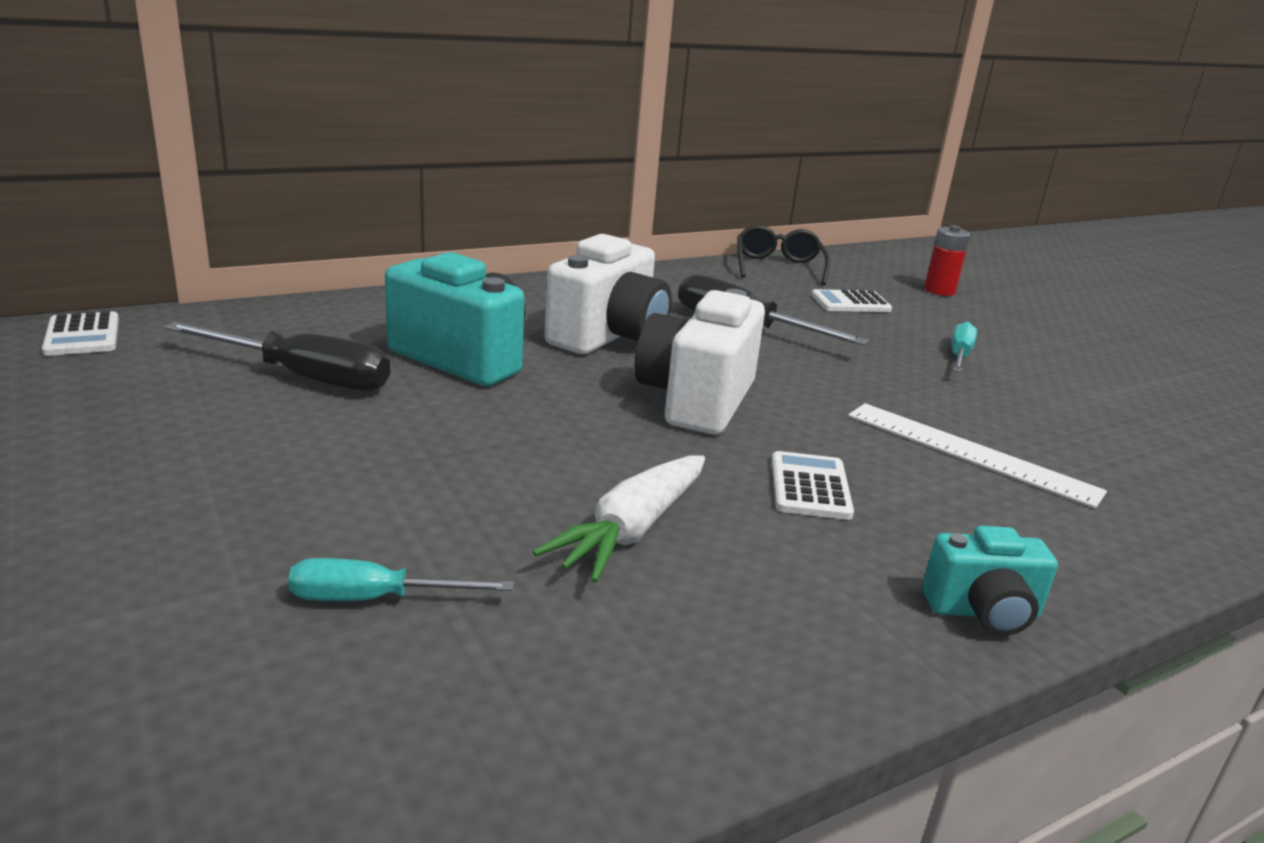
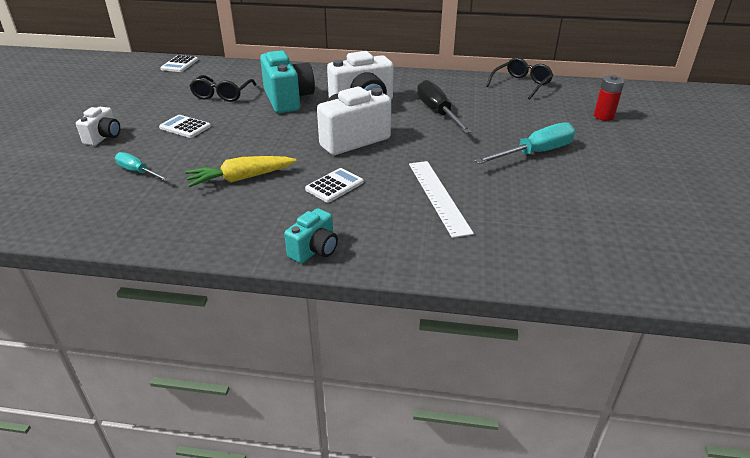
camera: 40 degrees right, 10 degrees up
(131, 547) = (104, 137): none -> white camera
(303, 377) = (222, 95): black screwdriver -> black glasses
(631, 530) = (241, 178): white carrot -> yellow carrot
(850, 303) = (526, 112): white calculator -> white calculator (185, 127)
(959, 355) = (535, 153): turquoise screwdriver -> turquoise screwdriver, size x1.68
(983, 612) = (314, 250): turquoise camera -> turquoise camera turned 90 degrees counterclockwise

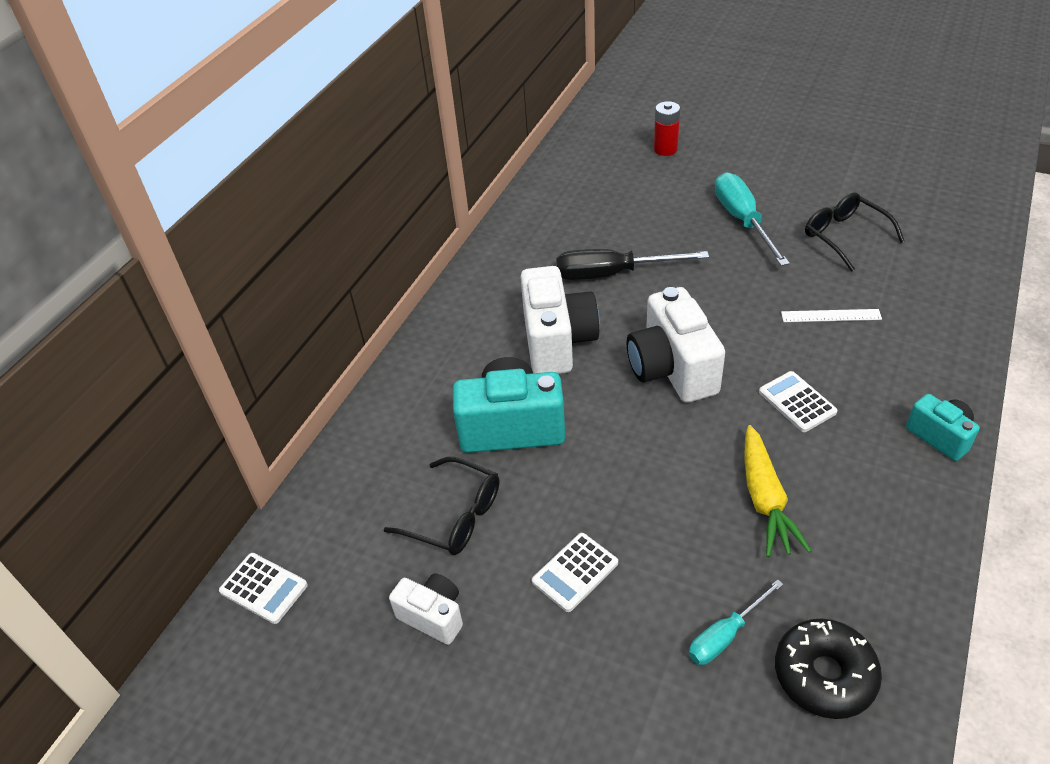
camera: 70 degrees left, 10 degrees up
(104, 137) = (582, 703): white camera -> white camera (433, 616)
(105, 205) = (824, 675): none -> black donut
(438, 196) = (831, 316): white ruler -> white ruler, size x0.61
(521, 84) = (553, 184): black glasses -> black glasses (844, 236)

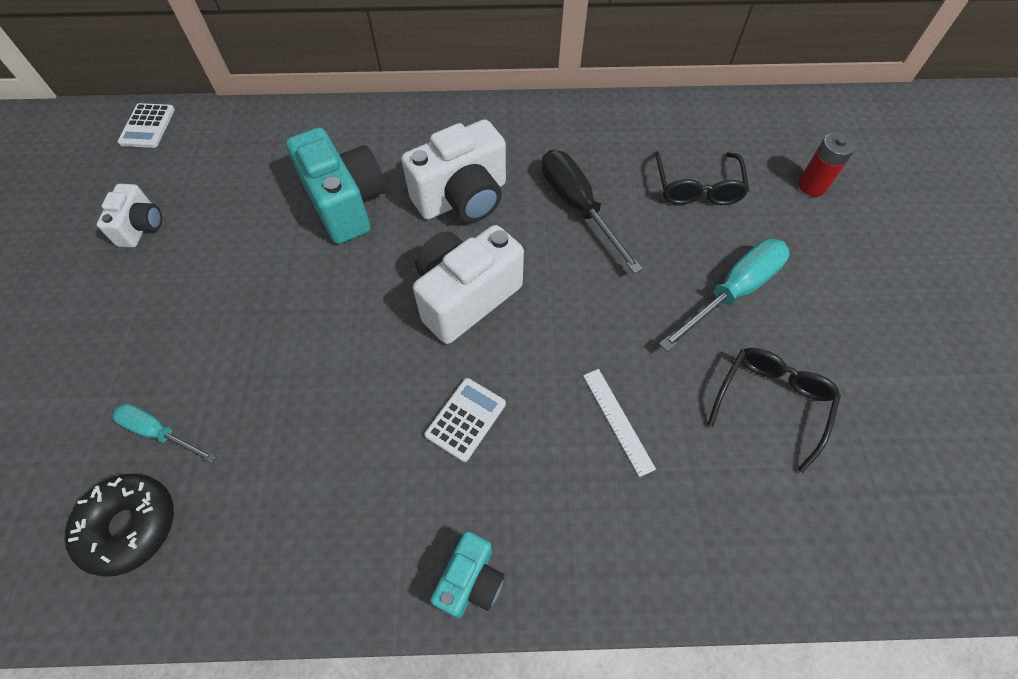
camera: 60 degrees right, 15 degrees up
(455, 516) = (239, 204): black glasses -> black glasses (697, 188)
(575, 572) = (202, 301): white calculator -> none
(764, 499) = (323, 423): yellow carrot -> none

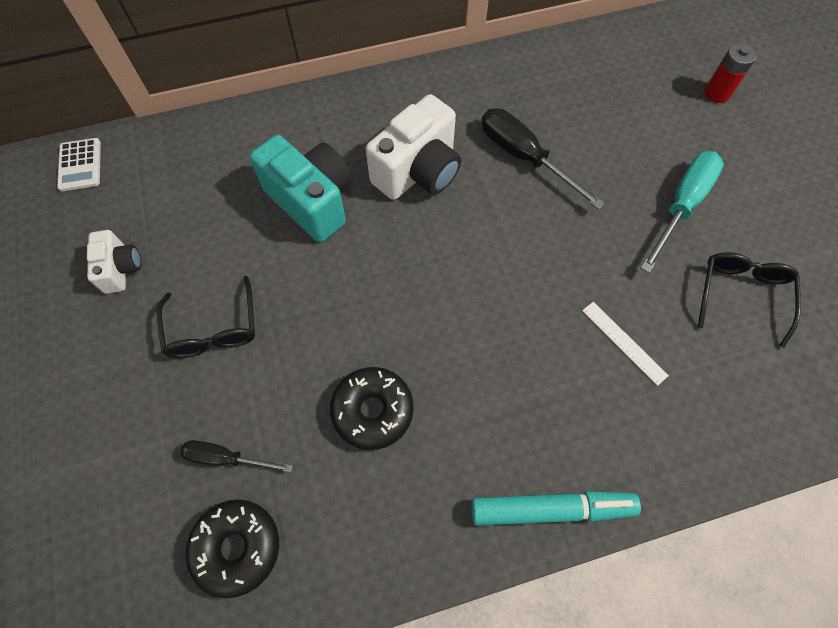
camera: 15 degrees left, 5 degrees up
(159, 432) = (226, 458): turquoise screwdriver -> black screwdriver
(322, 423) = (372, 410): none -> black donut
(465, 297) = (455, 264): white camera -> none
(465, 419) = (496, 374): white calculator -> none
(471, 580) = (551, 509): turquoise camera -> turquoise marker
(697, 188) = (621, 116): black glasses -> black glasses (213, 329)

